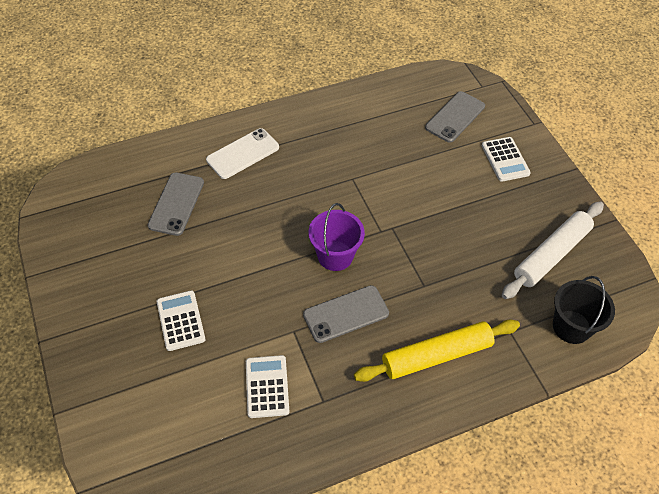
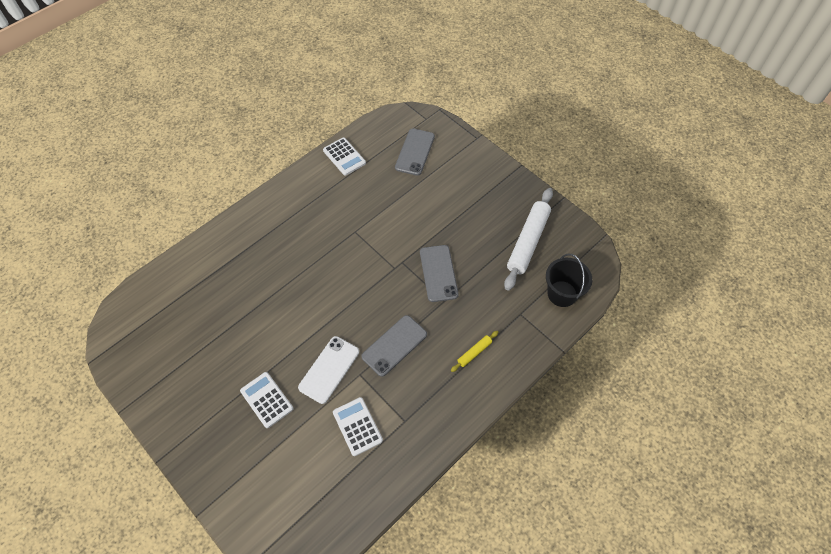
camera: 20 degrees left, 5 degrees up
(176, 204) = (220, 303): grey phone -> grey phone (438, 273)
(243, 153) = (257, 240): white phone -> white phone (329, 369)
(335, 256) = (367, 301): purple bucket -> none
(436, 355) = (474, 352): yellow rolling pin -> yellow rolling pin, size x0.46
(505, 159) = (466, 175): white calculator -> white calculator (344, 157)

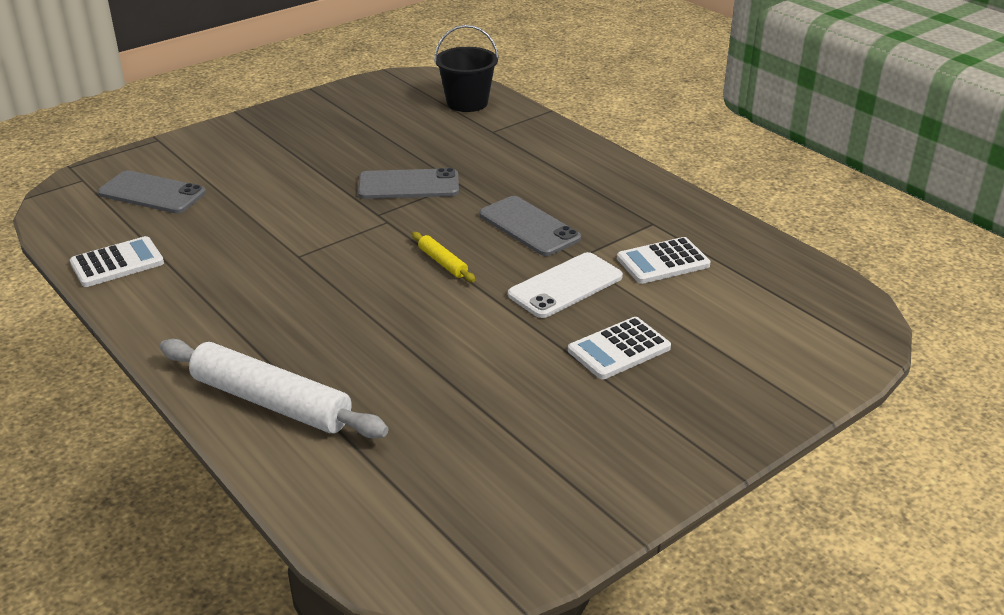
camera: 85 degrees left, 25 degrees down
(329, 369) = (565, 286): white phone -> white phone turned 75 degrees counterclockwise
(474, 352) = (548, 166): yellow rolling pin -> yellow rolling pin (442, 262)
(528, 242) = (376, 117): white rolling pin -> white rolling pin (271, 402)

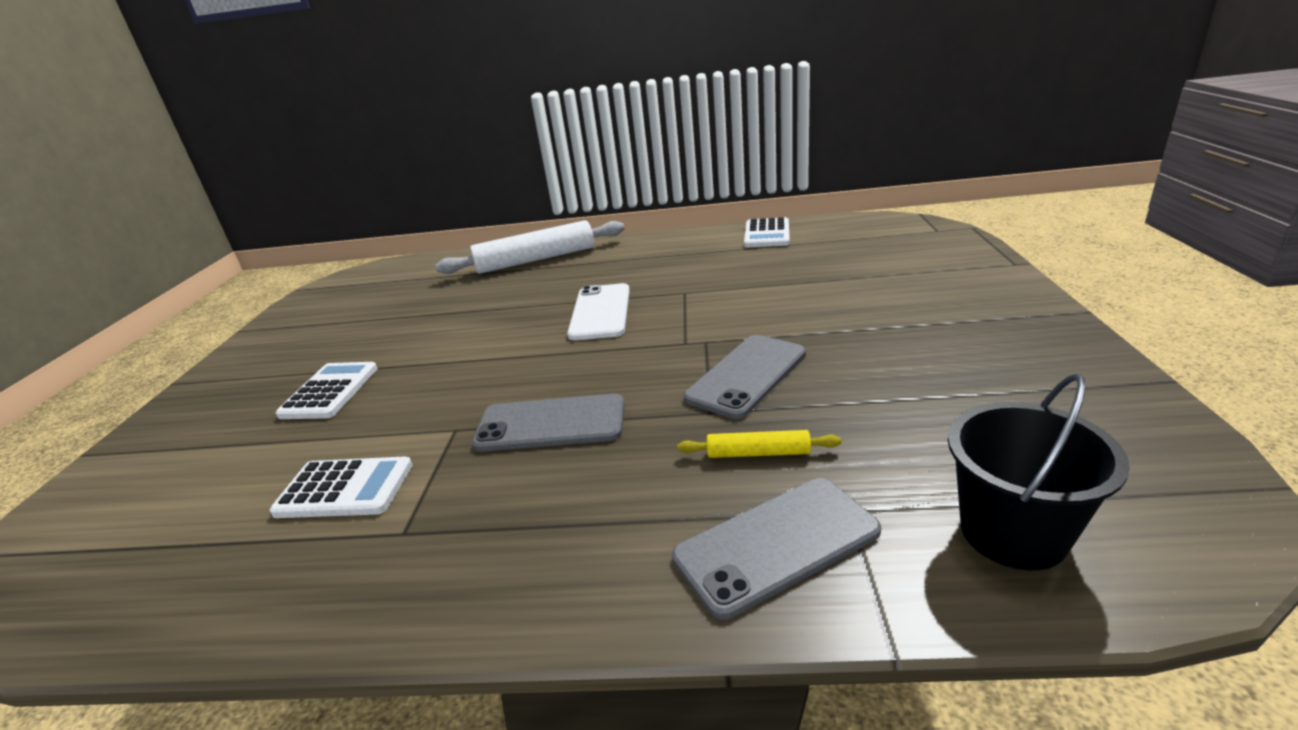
camera: 135 degrees right, 5 degrees down
(152, 193) = (878, 252): grey phone -> grey phone (776, 544)
(442, 262) = (573, 350): yellow rolling pin -> yellow rolling pin (758, 453)
(565, 286) = (434, 402): white phone -> white phone (600, 312)
(663, 262) = (345, 489): white calculator -> white calculator turned 75 degrees clockwise

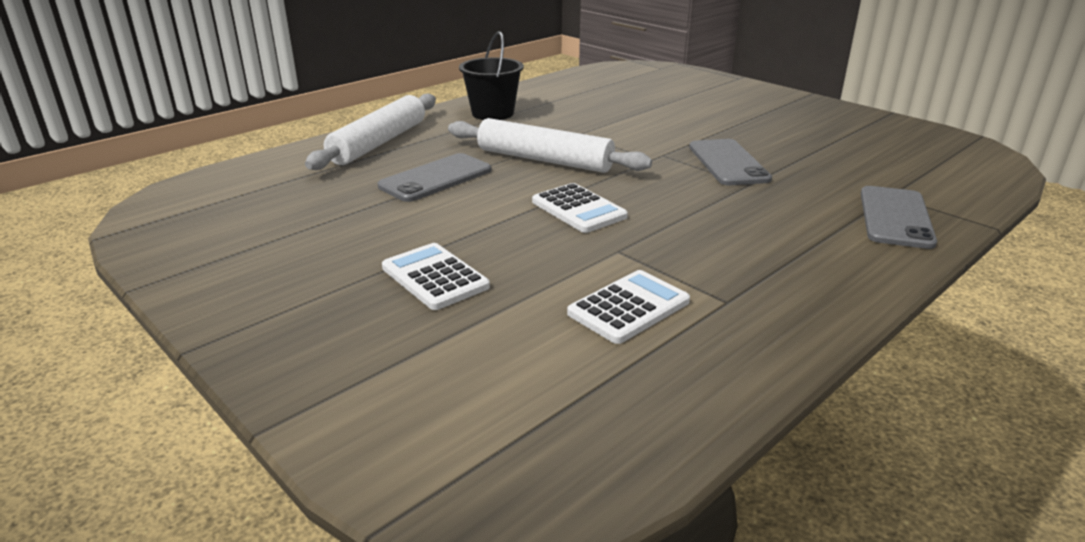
camera: 50 degrees left, 0 degrees up
(551, 424) = (676, 223): grey phone -> grey phone (436, 178)
(600, 312) = (544, 160): white phone -> white rolling pin
(758, 453) = (812, 191): yellow rolling pin -> none
(766, 234) = (552, 88): white calculator -> white calculator (578, 209)
(1013, 533) = (951, 178): black bucket -> black bucket (493, 113)

